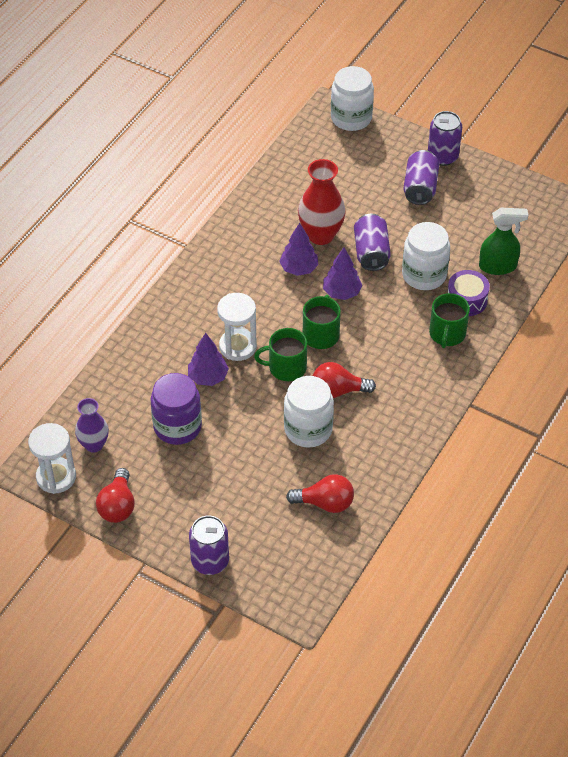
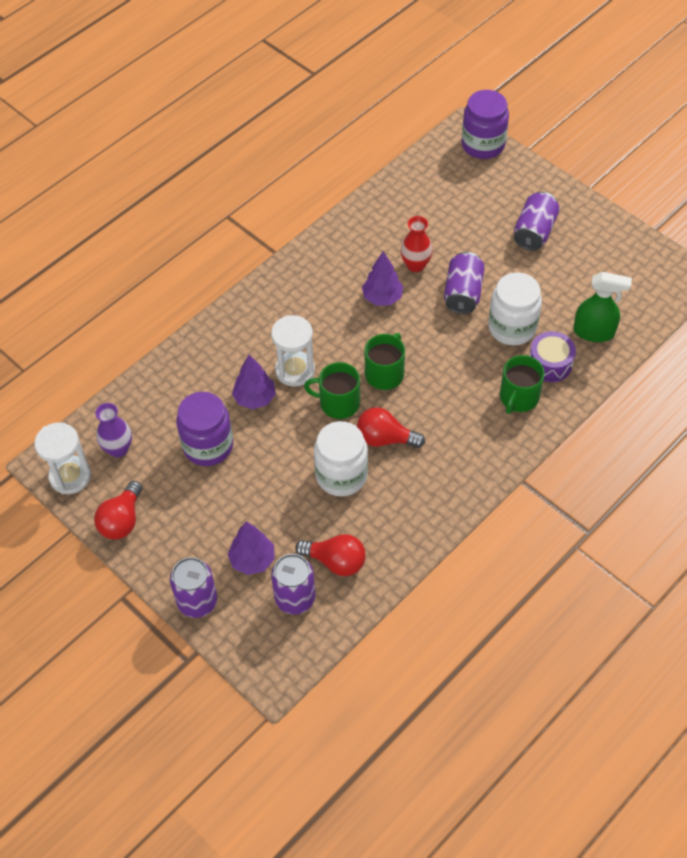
camera: 15 degrees right, 5 degrees up
(321, 235) = (415, 265): red vase -> red vase, size x0.64
(341, 292) = (419, 331): purple tree -> purple tree (252, 560)
(351, 118) = (483, 145): white jar -> purple jar
(442, 156) = (567, 202): purple can -> purple can (295, 598)

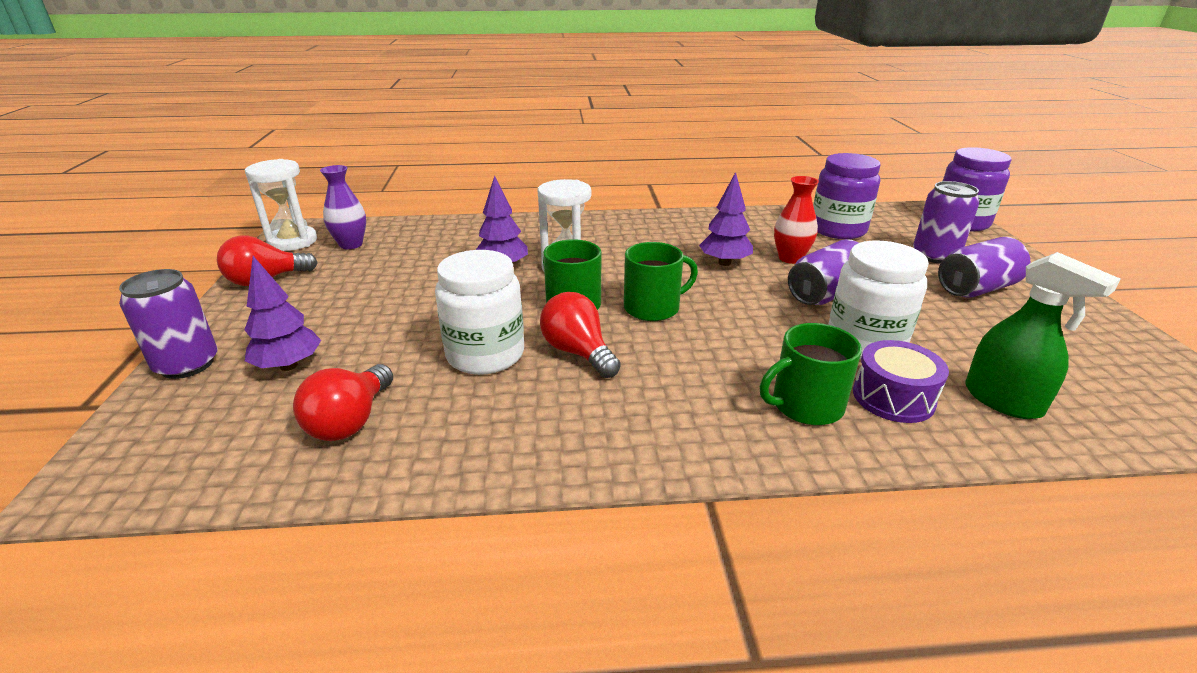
camera: 40 degrees right, 25 degrees down
(208, 446) = (412, 274): purple jar -> purple jar (838, 230)
(295, 598) = (254, 424): purple can -> purple can (935, 256)
(336, 561) = (350, 421): red light bulb -> red light bulb turned 45 degrees clockwise

